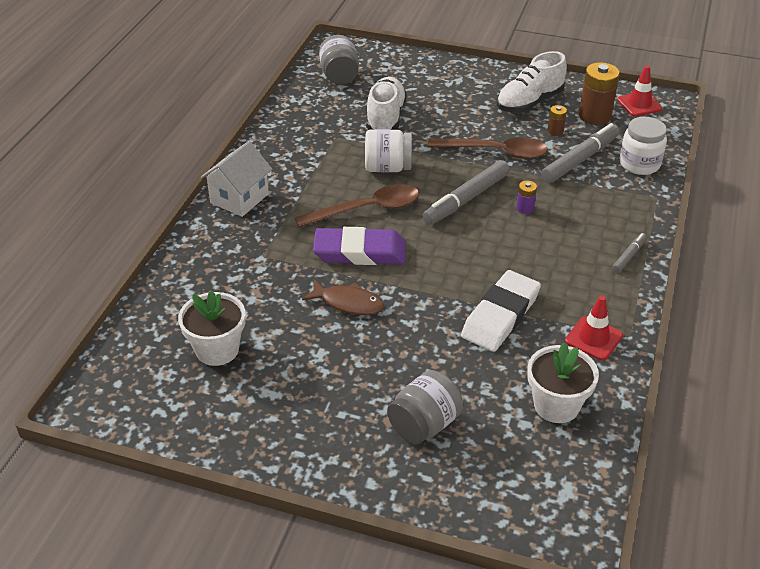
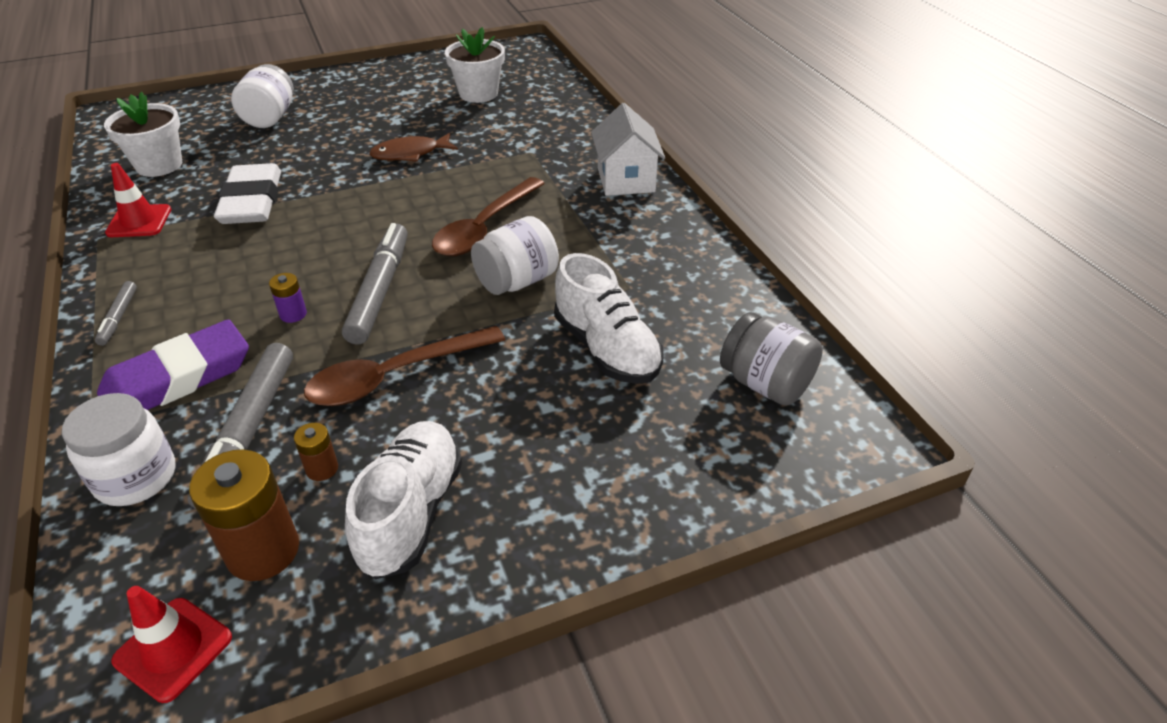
camera: 140 degrees right, 0 degrees up
(360, 252) = (445, 190): purple eraser -> purple eraser (178, 378)
(424, 424) = (270, 118): grey jar -> white jar

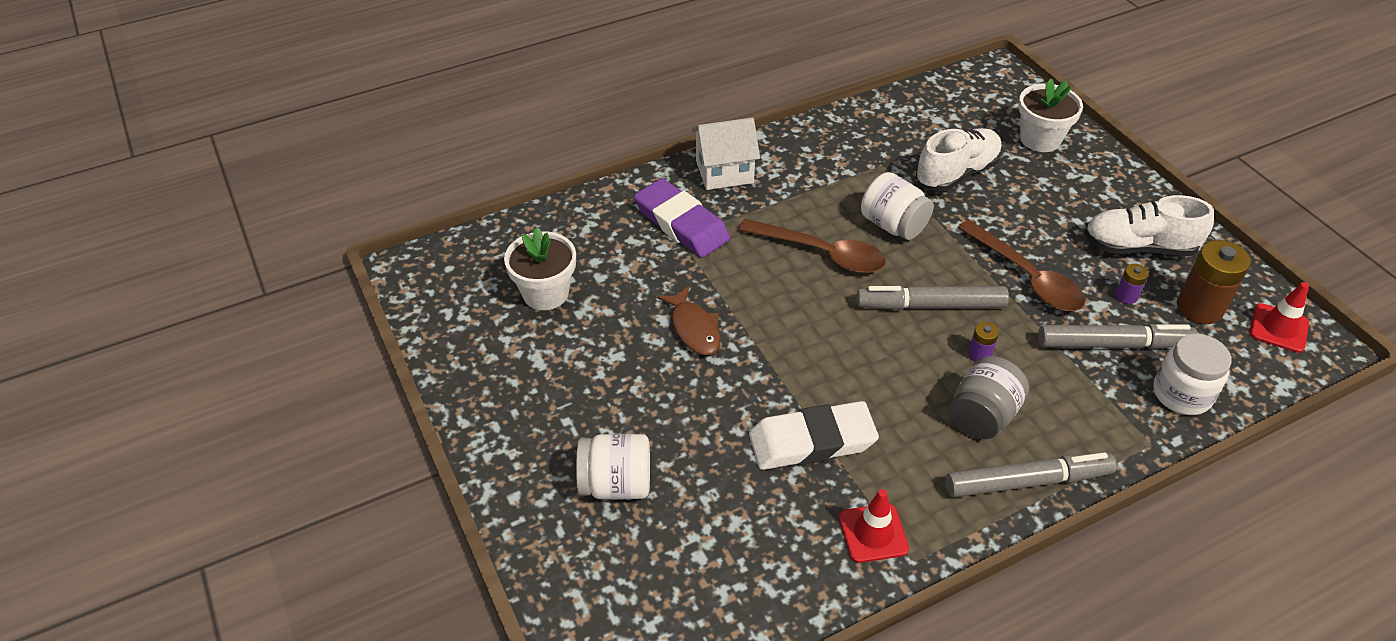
camera: 95 degrees left, 5 degrees up
(119, 317) = (1027, 481): grey marker -> grey marker, size x2.00
(159, 165) = (750, 565): white flower pot -> white flower pot (1040, 139)
(178, 378) = (1081, 407): purple eraser -> purple eraser (681, 223)
(322, 469) = (1126, 296): brown battery -> purple battery
(765, 383) = (964, 105): grey jar -> grey jar (982, 415)

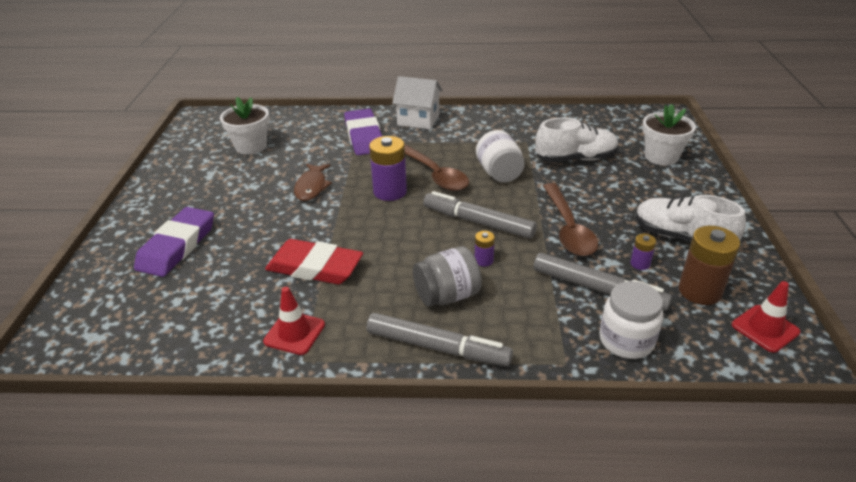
camera: 30 degrees right, 10 degrees down
(616, 484) = (177, 246): white jar -> purple eraser
(795, 299) = (390, 191): none -> purple battery
(812, 441) = (315, 267): white eraser -> red eraser

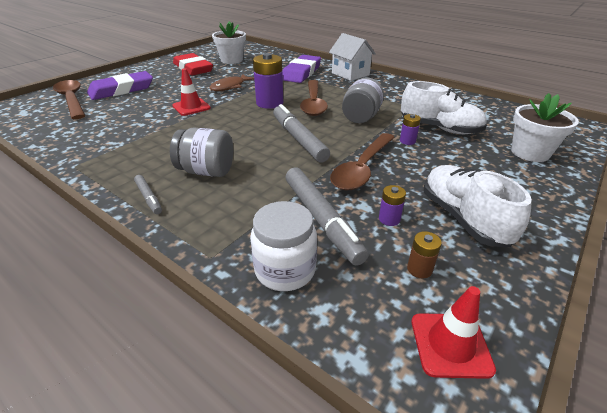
camera: 35 degrees right, 0 degrees up
(131, 289) = (72, 100): none -> brown spoon
(294, 333) = (95, 150): red traffic cone -> red traffic cone (191, 107)
(315, 267) = (163, 124): red eraser -> red eraser (193, 68)
(437, 347) = (149, 198): grey marker -> grey marker, size x0.50
(483, 260) = (265, 162): purple battery -> purple battery (407, 141)
(499, 173) = (361, 117): white jar -> grey jar
(699, 291) = (419, 269): brown battery -> brown battery, size x0.49

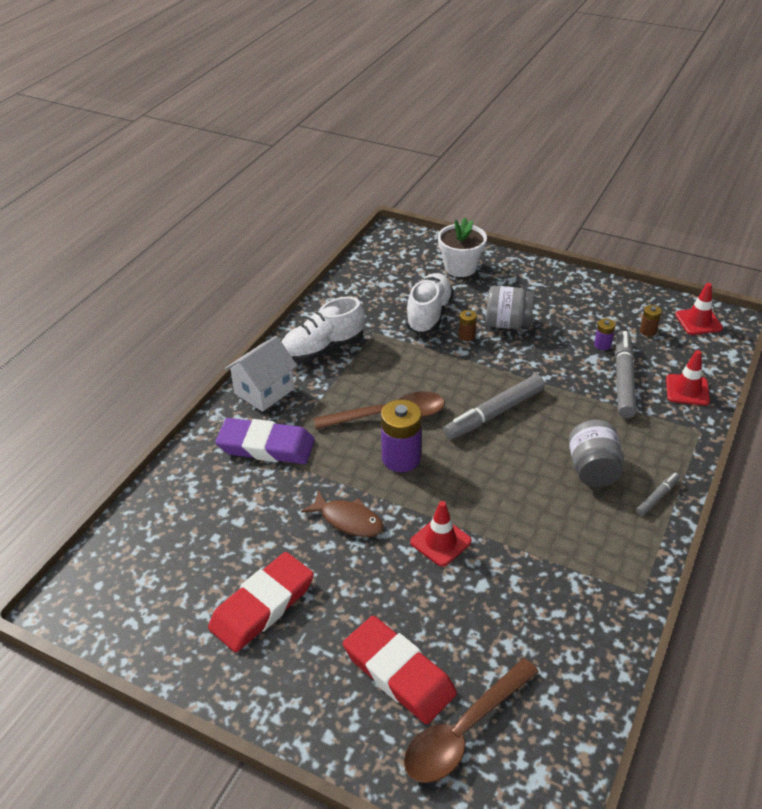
camera: 100 degrees left, 5 degrees up
(121, 90) = (398, 673): purple eraser -> red eraser
(232, 60) = (204, 558): white flower pot -> none
(285, 269) = (687, 390): white jar -> red traffic cone
(321, 219) = (623, 379): grey marker -> grey marker turned 45 degrees counterclockwise
(361, 117) = (420, 371): grey jar -> grey jar (507, 324)
(362, 168) = (535, 363): brown spoon -> none
(407, 141) = (466, 336): purple battery -> brown battery
(463, 218) = (581, 310): white shoe -> white shoe (323, 349)

